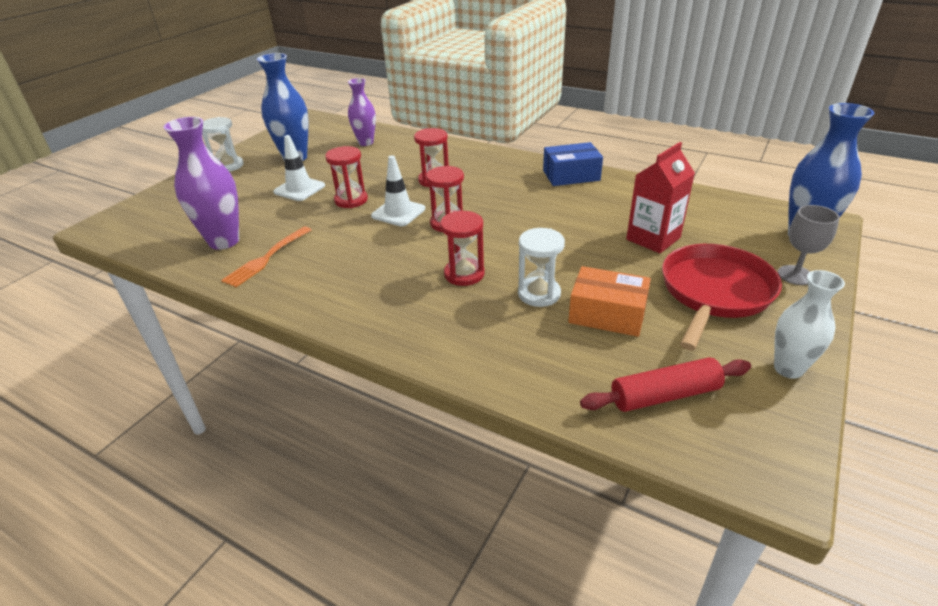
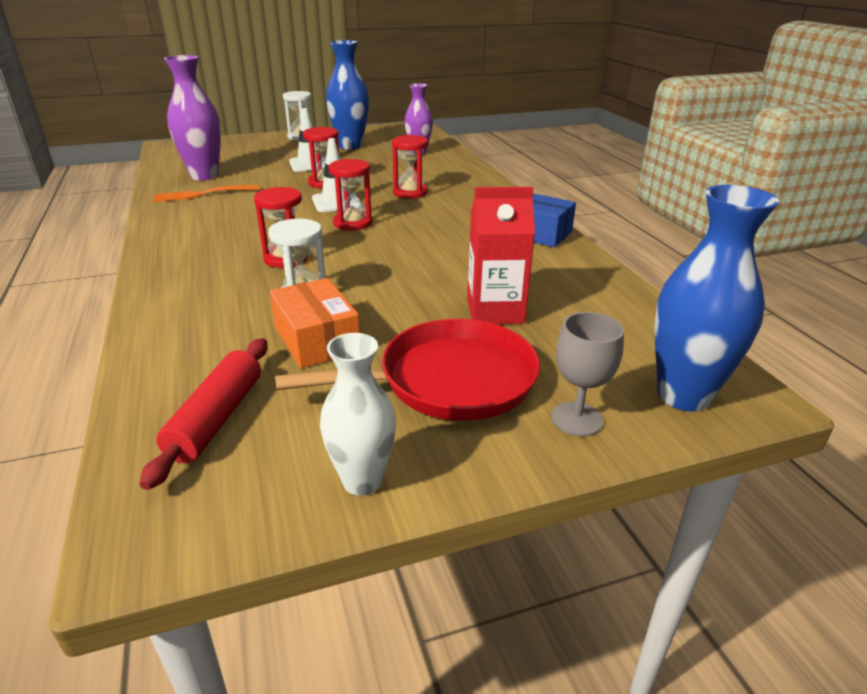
camera: 40 degrees right, 5 degrees down
(664, 395) = (217, 419): red rolling pin -> red rolling pin turned 75 degrees clockwise

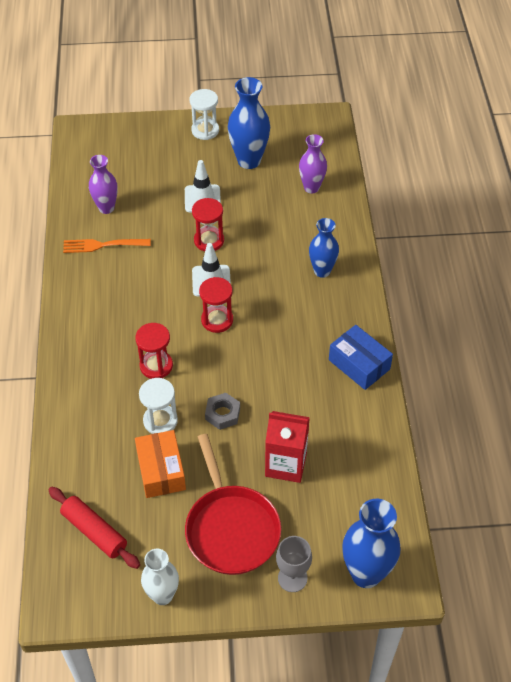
camera: 15 degrees right, 20 degrees up
(204, 176) = (106, 208): purple vase -> purple vase, size x0.66
(217, 419) = (94, 531): red rolling pin -> red rolling pin turned 75 degrees counterclockwise
(388, 282) = (222, 414): none -> grey nut
(410, 193) = (279, 273): red hourglass -> none
(448, 380) = (231, 528): red pan -> red pan turned 75 degrees clockwise
(455, 188) = (322, 271): none -> blue vase

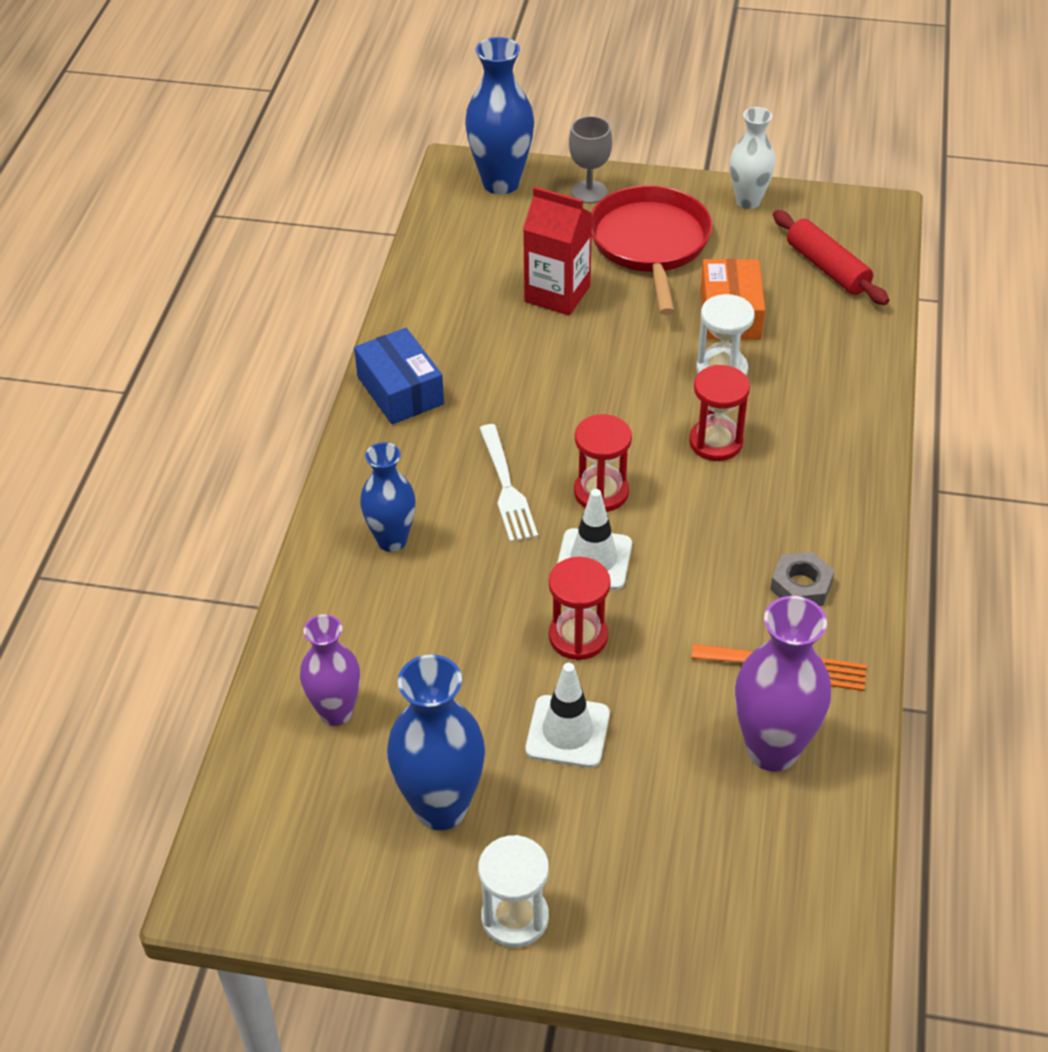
camera: 165 degrees left, 5 degrees down
(106, 208) = (772, 750): purple vase -> purple vase, size x1.53
(222, 414) = (627, 363): grey nut -> grey nut (801, 586)
(271, 313) = (506, 487): none -> white fork

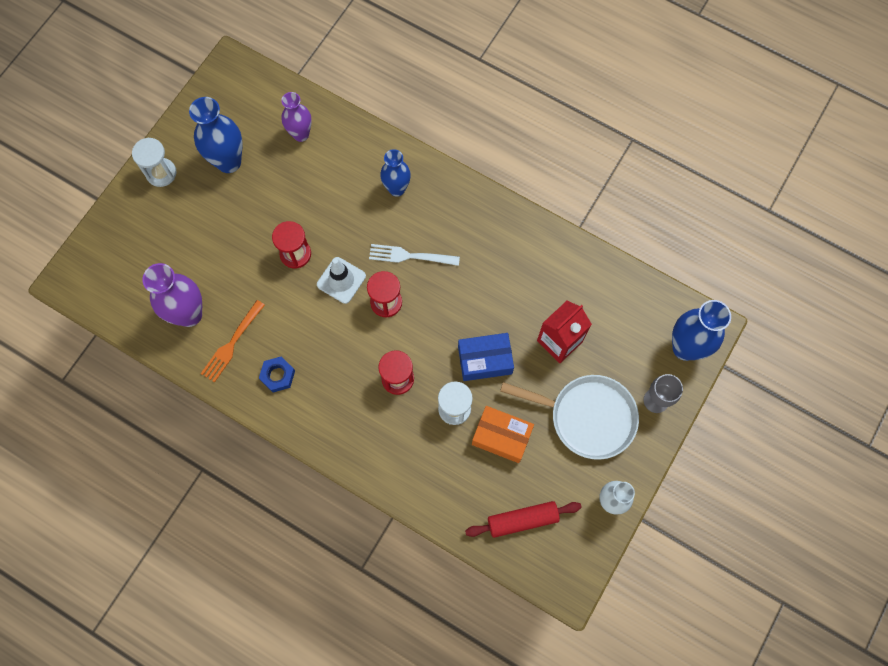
camera: 110 degrees right, 25 degrees up
(400, 390) = (508, 226): blue box -> blue box (485, 360)
(567, 732) = (243, 228): white traffic cone -> none
(650, 244) = (587, 417): red pan -> white pan
(801, 586) = (277, 375): grey nut -> blue nut

